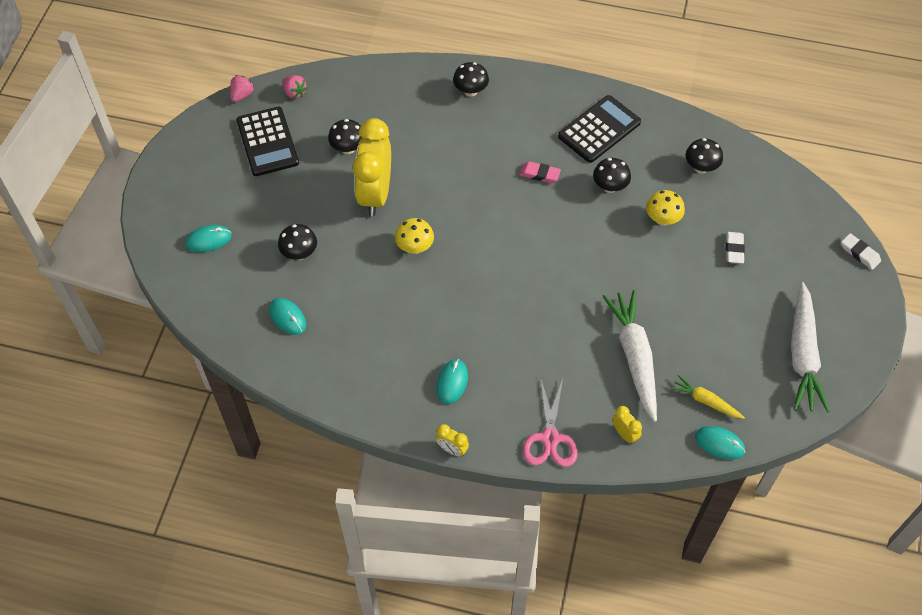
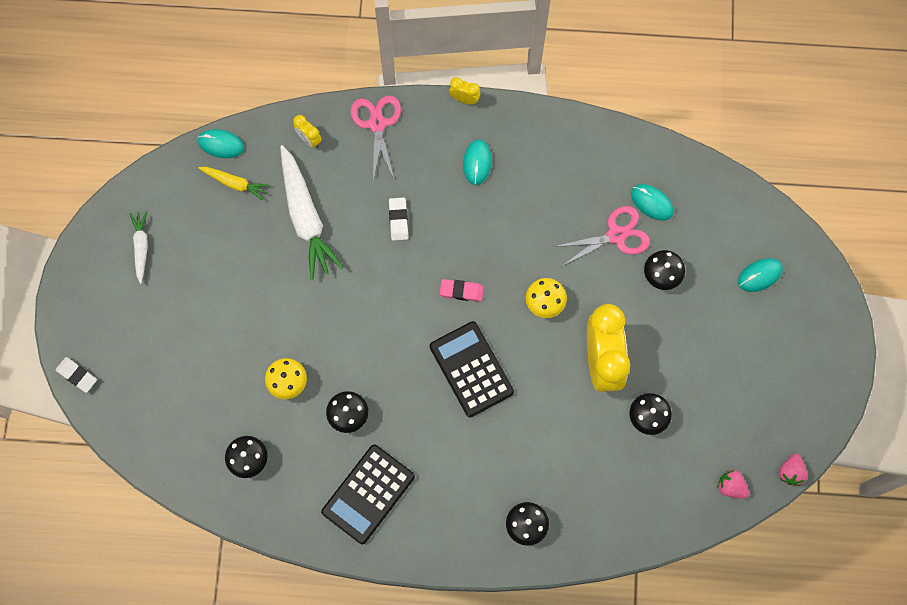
camera: 170 degrees right, 15 degrees up
(267, 142) = (739, 410): black calculator -> black calculator (471, 369)
(331, 294) = (616, 235): none -> pink scissors
(539, 174) = (428, 419): pink eraser -> pink eraser (461, 291)
(734, 249) = (210, 358): white eraser -> white eraser (398, 220)
(802, 354) = (141, 247): white carrot -> white carrot, size x0.52

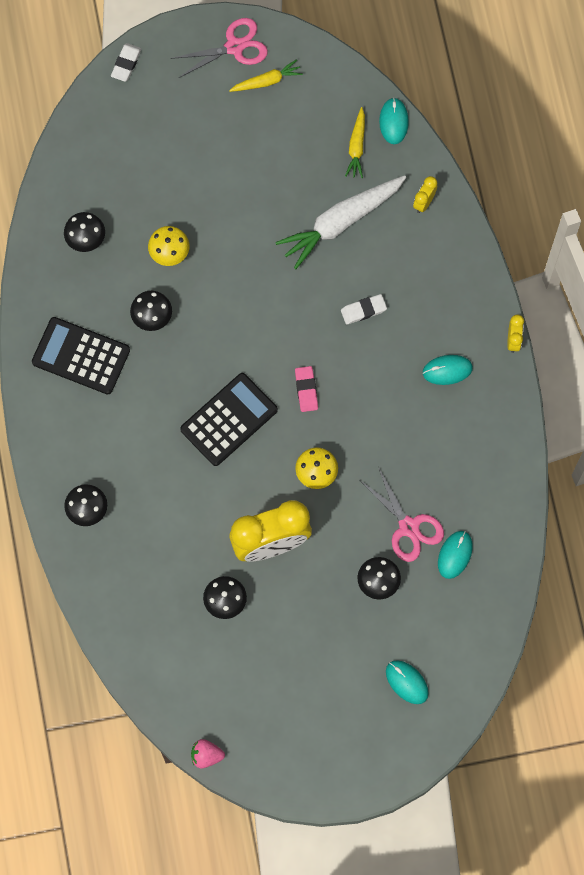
camera: 75 degrees right, 0 degrees up
(141, 247) = (267, 81): white carrot -> yellow carrot
(377, 124) = (460, 262): pink scissors -> pink scissors (234, 47)
(731, 486) = (176, 699): pink strawberry -> none

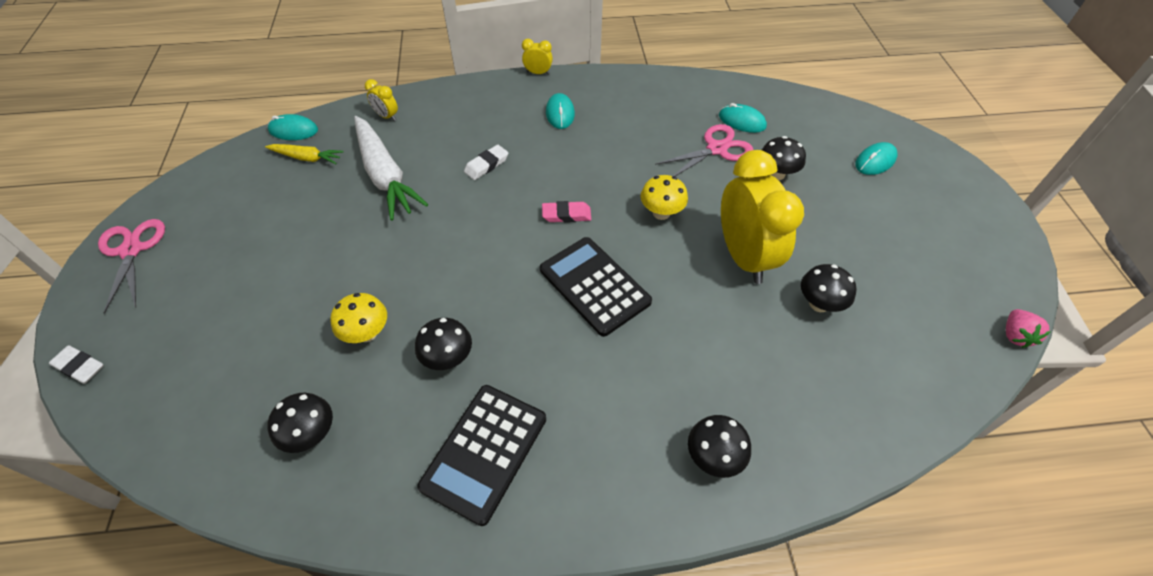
camera: 85 degrees left, 20 degrees down
(267, 81) = (192, 224): yellow carrot -> none
(363, 310) = (486, 165): white eraser -> white eraser turned 60 degrees clockwise

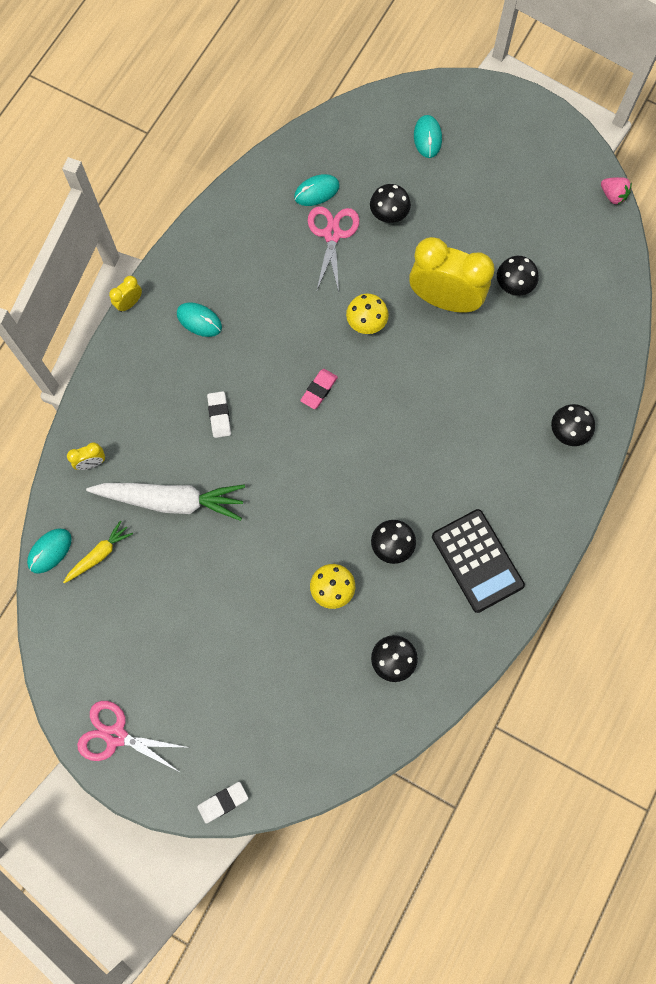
camera: 55 degrees left, 20 degrees up
(594, 286) = (399, 415): black calculator -> none

